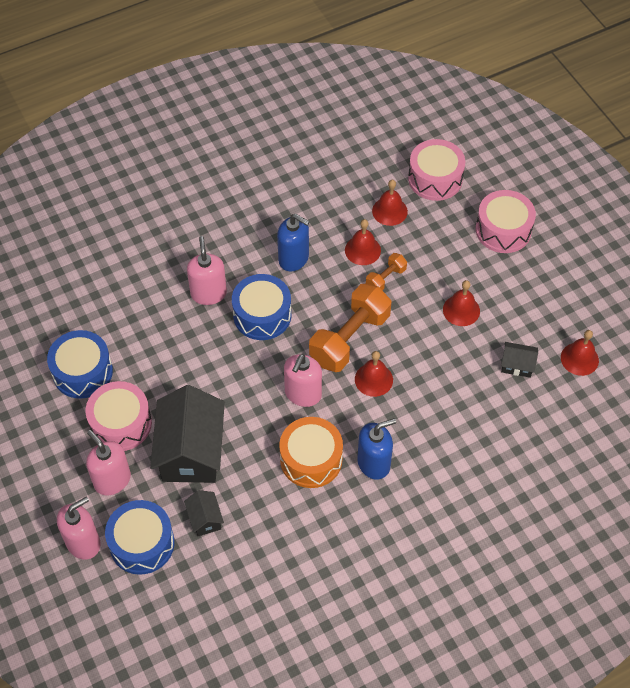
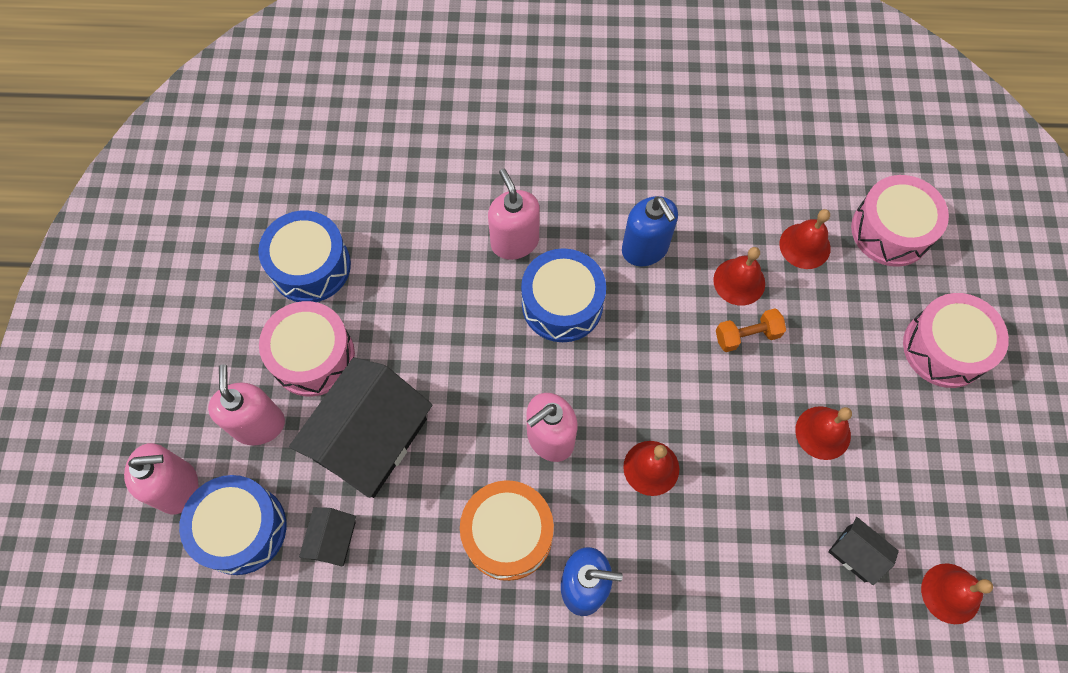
camera: 30 degrees right, 10 degrees up
(208, 293) = (514, 242): pink soap dispenser -> pink soap dispenser turned 45 degrees counterclockwise
(349, 338) = (653, 394): orange dumbbell -> none

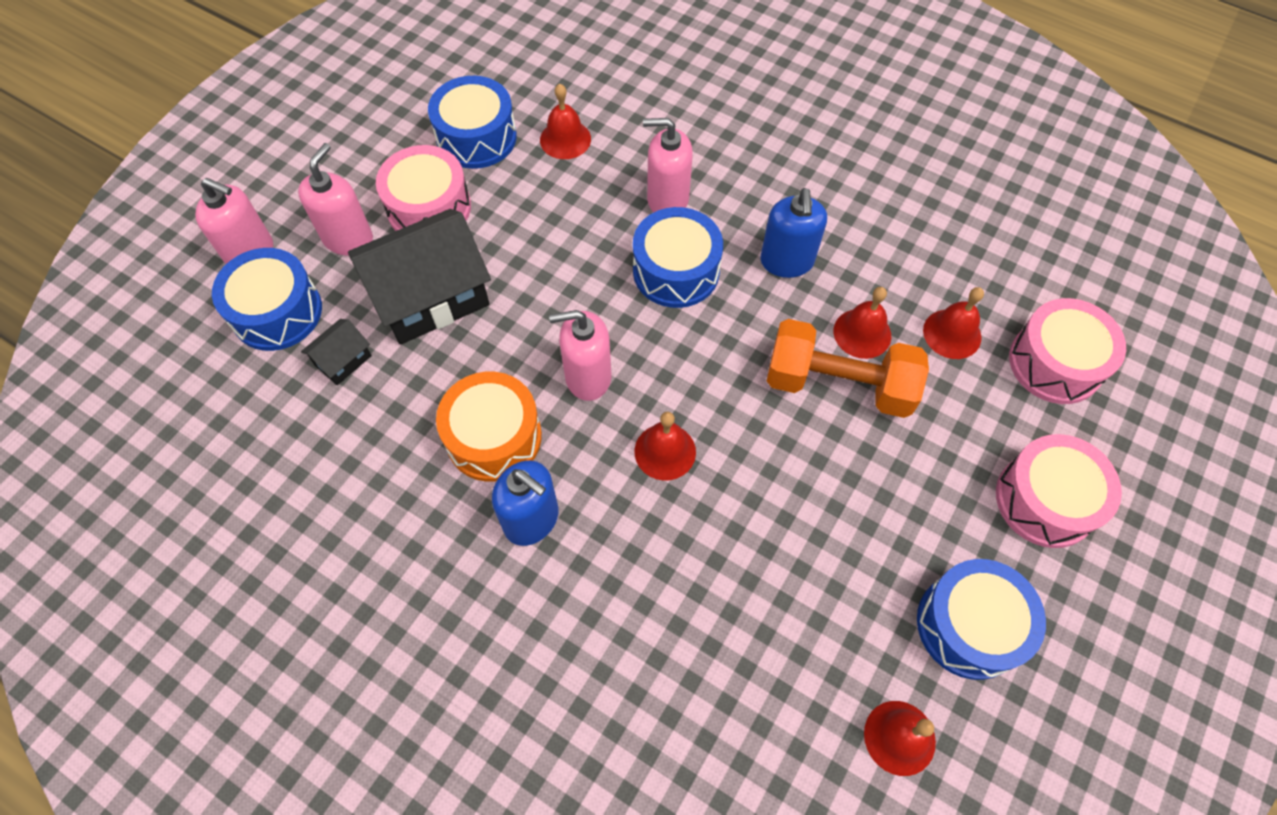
camera: 30 degrees right, 5 degrees down
(514, 242) = (667, 199): pink soap dispenser -> pink soap dispenser turned 90 degrees counterclockwise
(747, 335) = (838, 384): orange dumbbell -> orange dumbbell, size x2.03
(823, 432) = (859, 510): red bell -> red bell (565, 139)
(856, 554) = (820, 641): black house -> none
(948, 478) = (969, 625): none -> blue drum

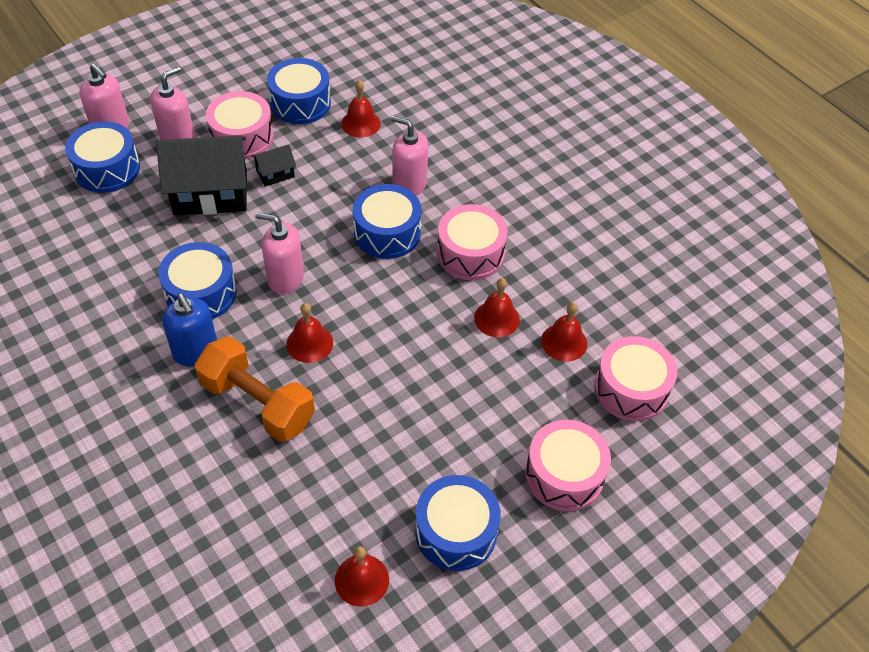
camera: 20 degrees right, 10 degrees down
(343, 360) = (131, 212): black house -> black house (275, 173)
(494, 437) = (201, 293): orange drum -> blue drum
(786, 261) = (470, 253): blue soap dispenser -> pink drum
(838, 384) = (458, 345): orange dumbbell -> orange dumbbell (257, 403)

